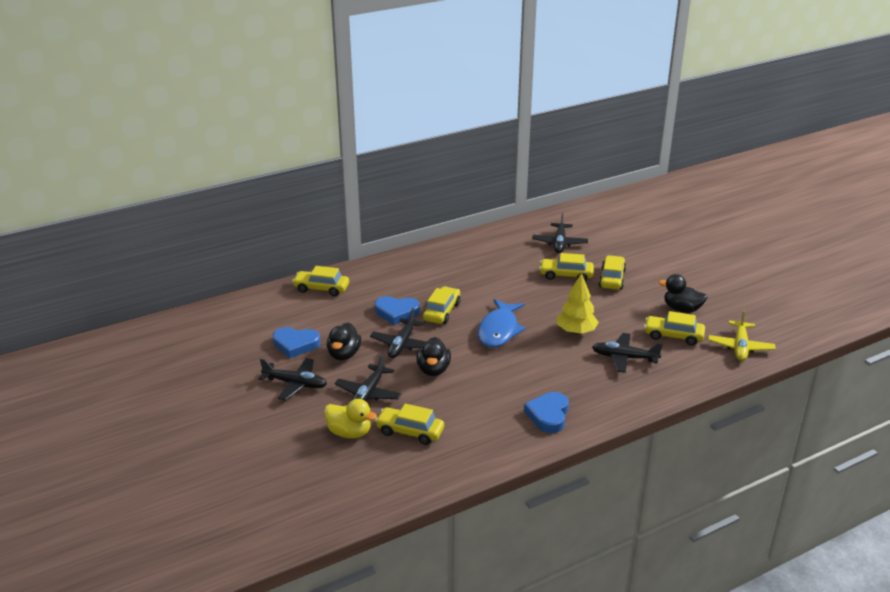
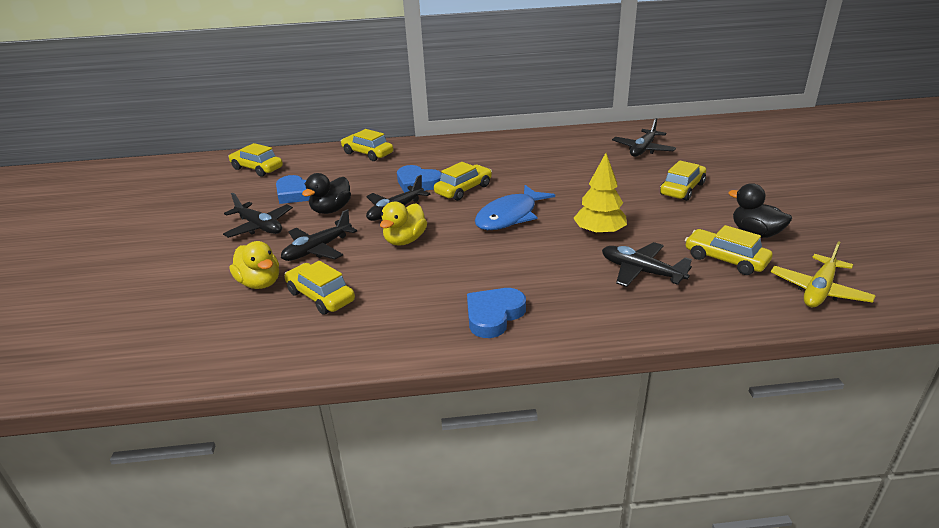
camera: 25 degrees right, 0 degrees up
(433, 370) = (405, 240): black duck -> yellow duck
(566, 275) = (628, 178): yellow car -> yellow car (257, 168)

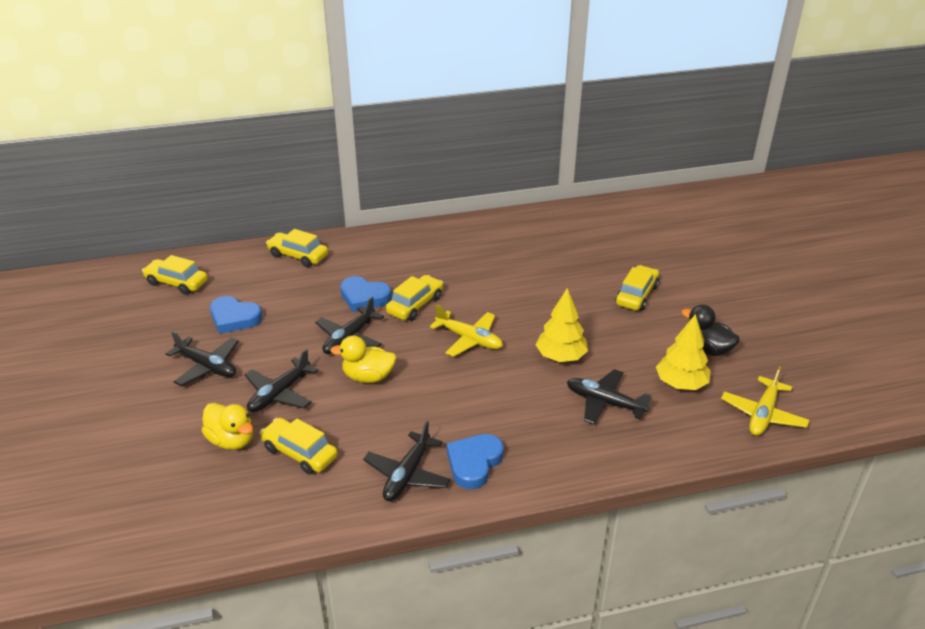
camera: 10 degrees left, 5 degrees up
(331, 210) = (279, 339): black duck -> none
(405, 240) = (368, 377): yellow duck -> yellow duck turned 75 degrees clockwise
(510, 216) = (469, 339): blue fish -> yellow plane
(643, 149) = (593, 241): black plane -> black plane (407, 475)
(725, 260) = (681, 383): yellow car -> yellow tree

